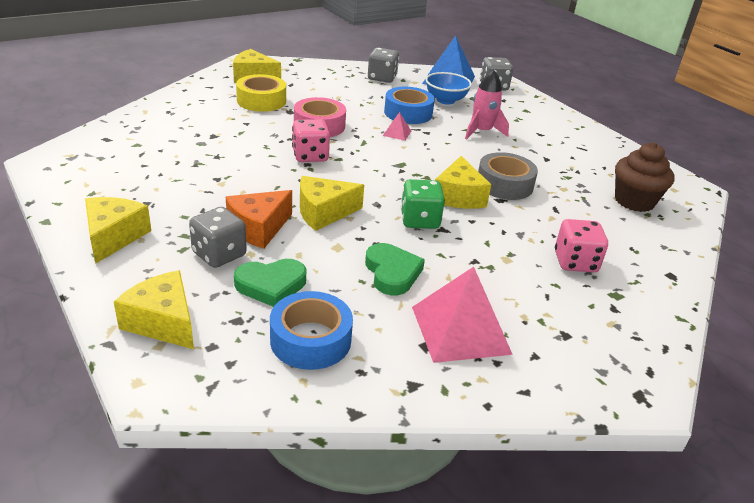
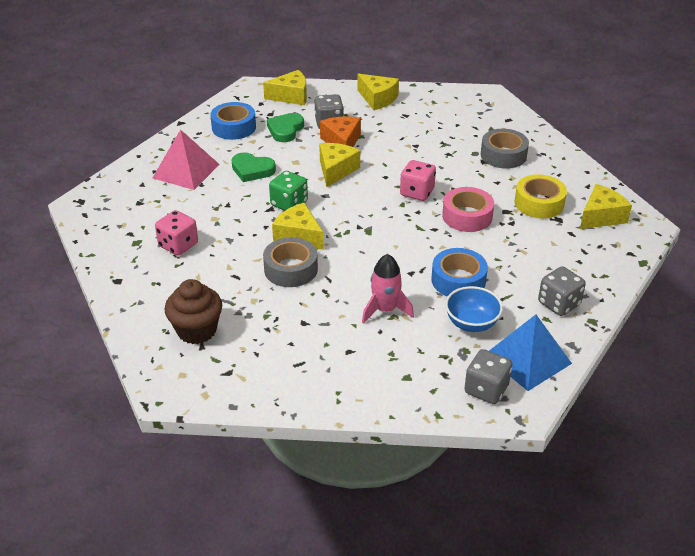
camera: 130 degrees right, 5 degrees up
(191, 128) = (503, 155): none -> grey tape
(397, 133) = (422, 253): pink pyramid -> none

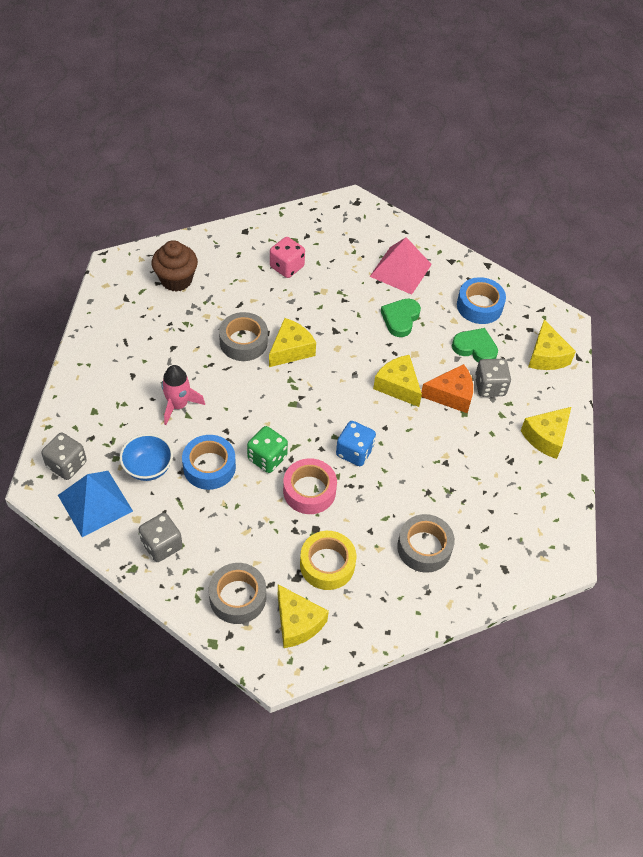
camera: 90 degrees right, 15 degrees up
(289, 204) = (342, 345): green dice -> green dice (267, 458)
(336, 170) = (398, 386): yellow cheese -> yellow cheese turned 150 degrees counterclockwise
(417, 192) = (354, 452): pink dice -> blue dice
(592, 251) = (238, 597): none -> grey tape

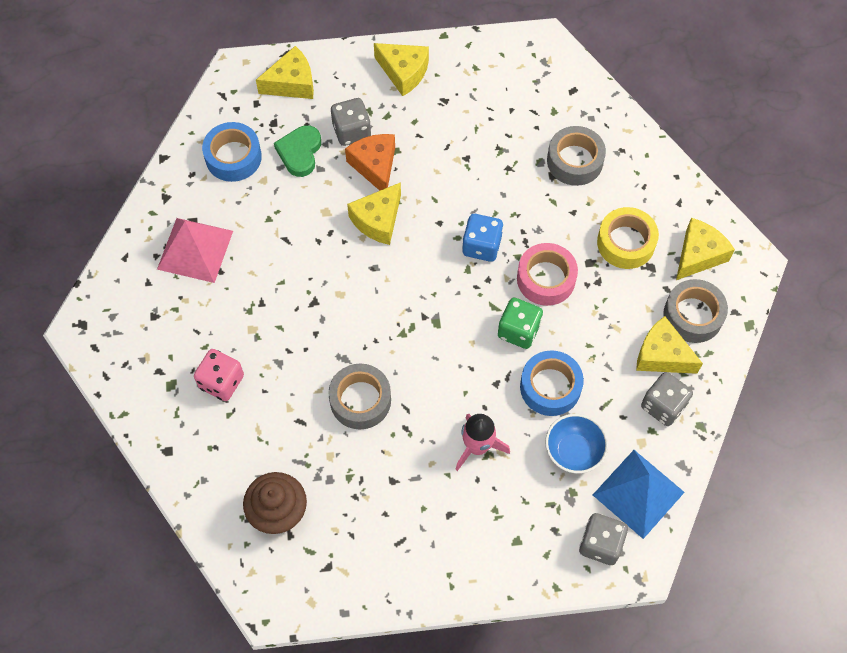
camera: 100 degrees left, 10 degrees up
(291, 350) = (357, 344): yellow cheese -> yellow cheese (662, 355)
(400, 319) = (276, 235): green heart -> none

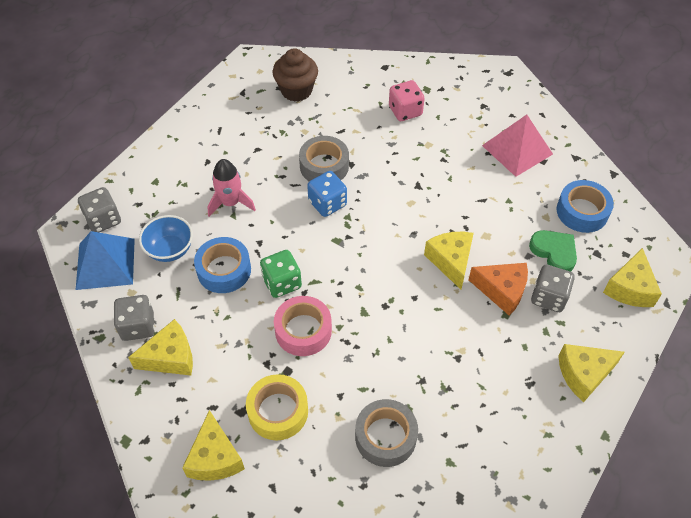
camera: 130 degrees right, 10 degrees down
(481, 246) = (369, 310): blue dice -> blue dice (327, 203)
(693, 315) = (175, 406): grey tape -> none

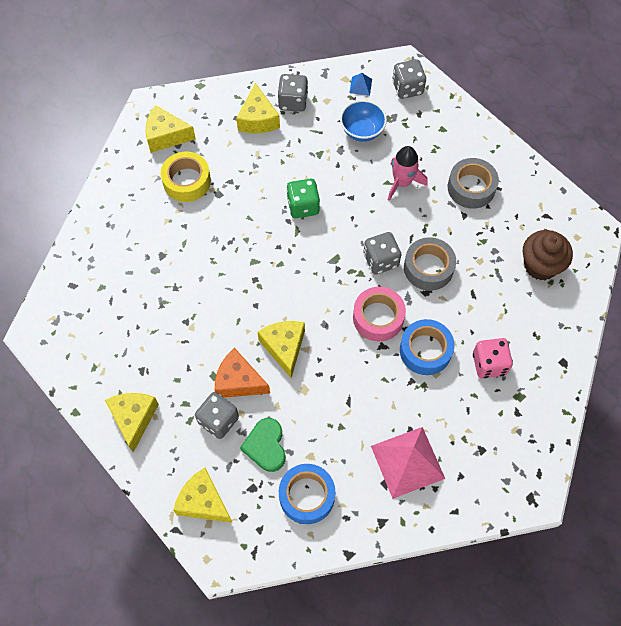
camera: 105 degrees right, 10 degrees up
(105, 263) = (360, 86): blue pyramid -> blue pyramid, size x0.44
(224, 270) = (329, 166): blue tape -> blue tape (425, 350)
(303, 330) = (251, 212): pink tape -> pink tape (378, 317)
(327, 203) = (381, 260): blue dice -> grey dice
(385, 437) = (138, 248): grey tape -> grey tape (471, 188)
(451, 261) = (284, 347): yellow cheese -> yellow cheese turned 105 degrees counterclockwise
(502, 291) = (238, 381): orange cheese -> orange cheese turned 75 degrees clockwise
(554, 252) = (266, 446): green heart -> green heart turned 105 degrees clockwise

